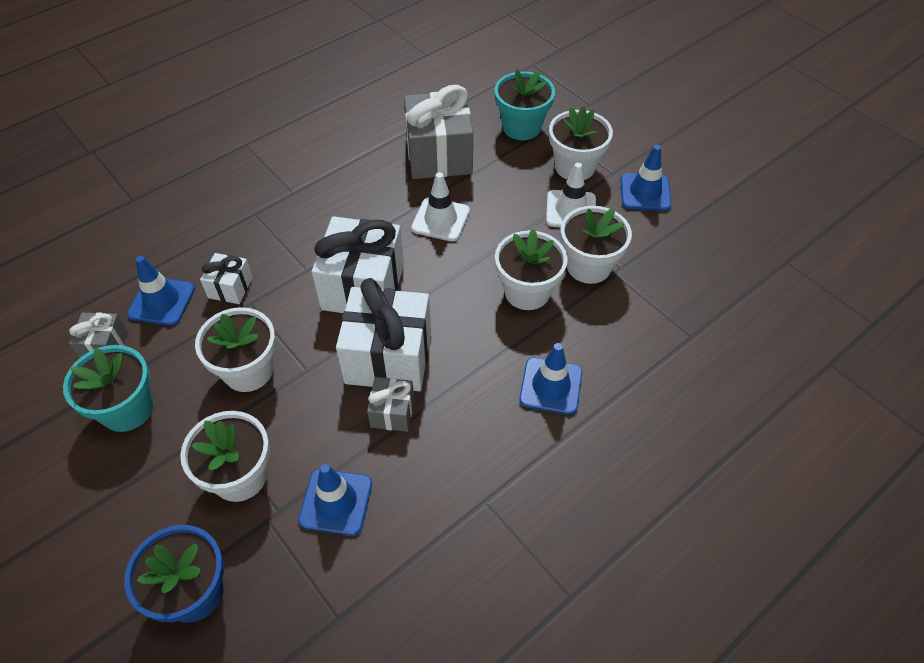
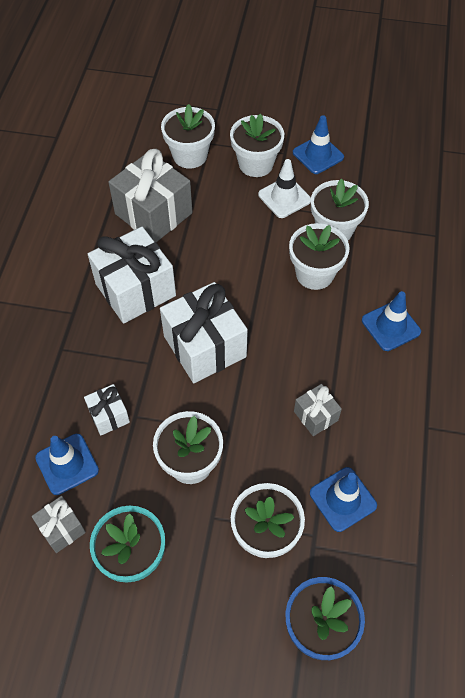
camera: 40 degrees left, 5 degrees up
(388, 357) = (274, 382): white gift -> white gift (135, 290)
(440, 219) = (206, 261): white traffic cone -> none
(521, 127) = (190, 155): turquoise flower pot -> white flower pot

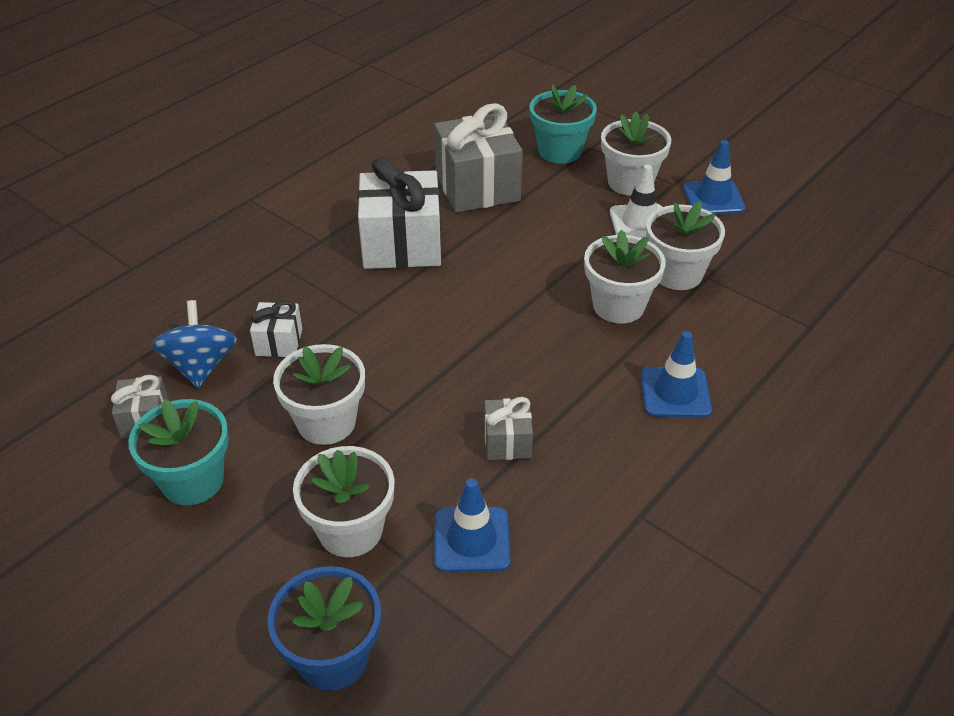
camera: 30 degrees right, 15 degrees down
(67, 464) = (201, 366): blue traffic cone -> blue spinning top
(190, 155) = (560, 151): white flower pot -> turquoise flower pot
(204, 346) = (433, 323): white gift -> none

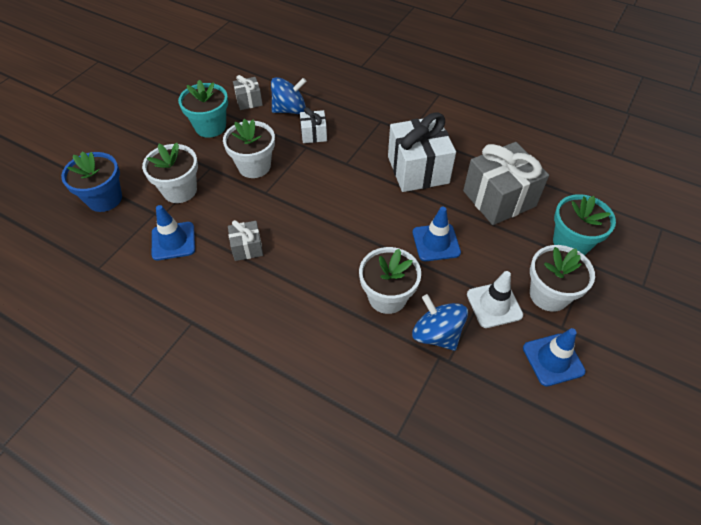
camera: 80 degrees right, 10 degrees up
(675, 393) = (302, 337): blue traffic cone -> blue traffic cone (436, 242)
(677, 274) = (436, 334): white flower pot -> blue spinning top

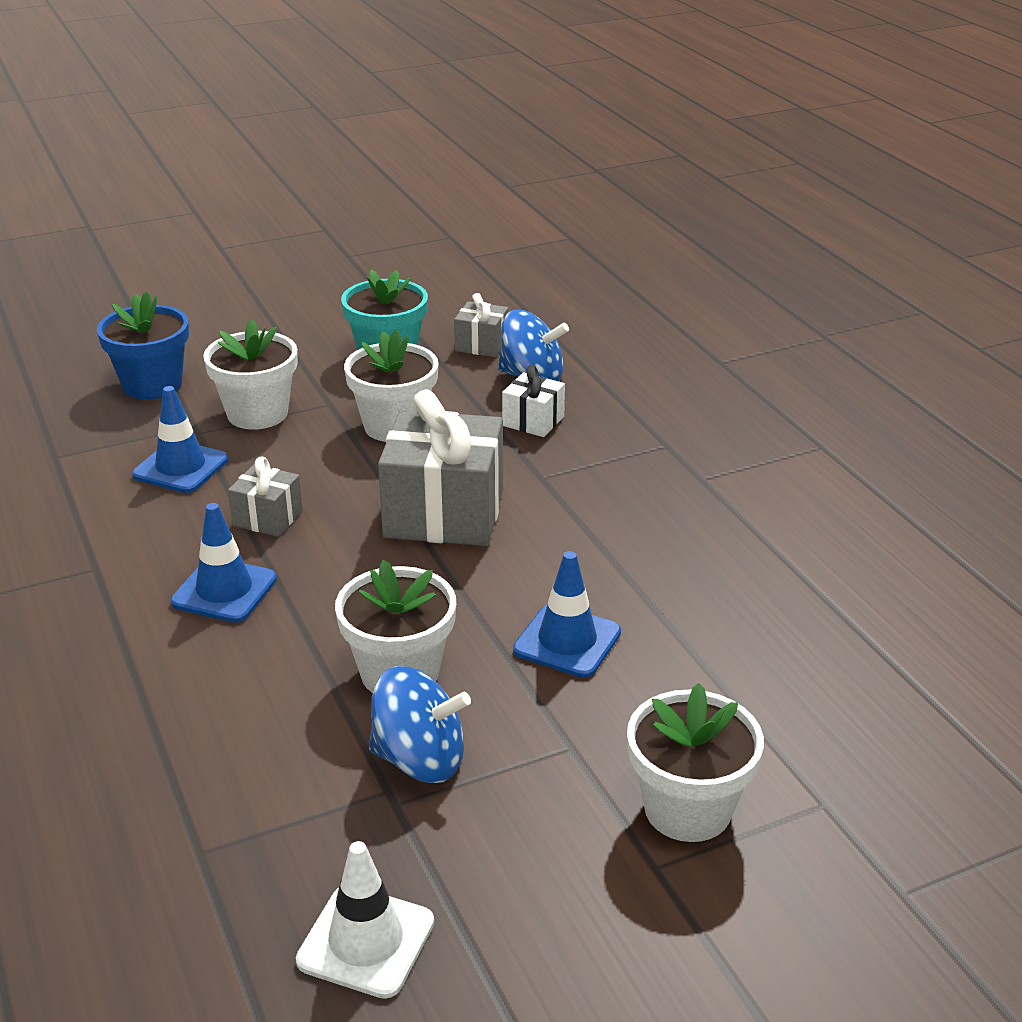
camera: 35 degrees right, 20 degrees down
(418, 170) = (654, 533): white gift -> none
(436, 334) = (420, 759): blue spinning top -> blue spinning top turned 105 degrees clockwise
(494, 305) = (566, 771): white traffic cone -> white traffic cone (366, 941)
(499, 198) = (759, 633): grey gift -> grey gift (444, 513)
(553, 359) = (580, 901): blue traffic cone -> blue traffic cone (224, 590)
(571, 243) = (827, 757): turquoise flower pot -> none

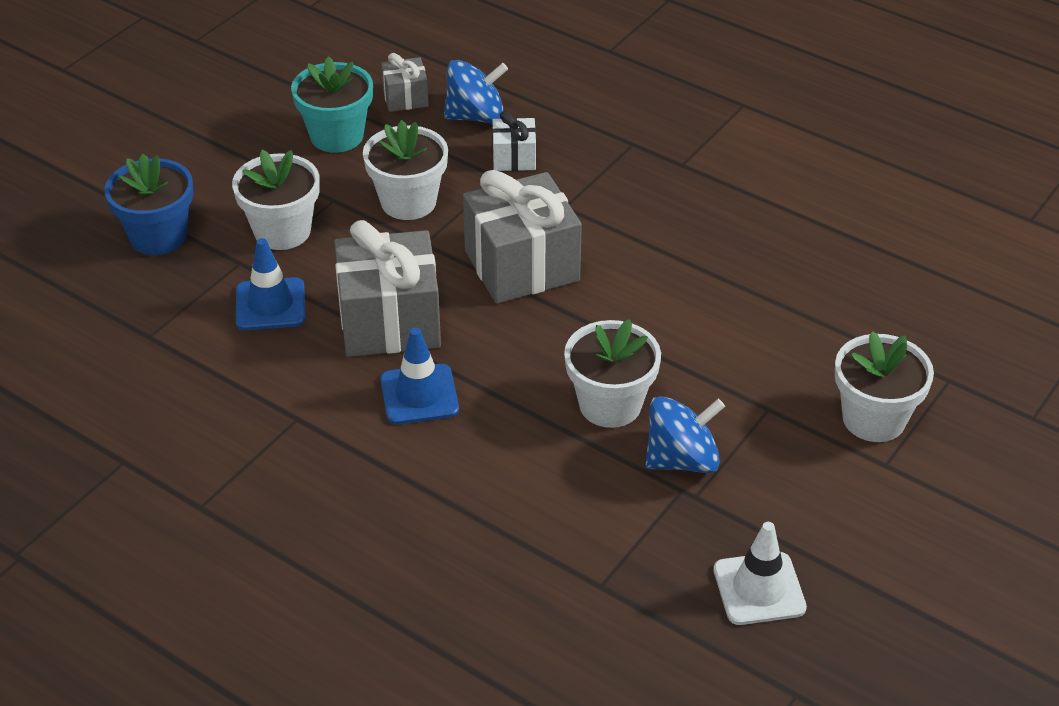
camera: 30 degrees left, 10 degrees up
(268, 518) = (389, 322): grey gift -> grey gift, size x2.02
(567, 641) = (701, 333): blue traffic cone -> none

